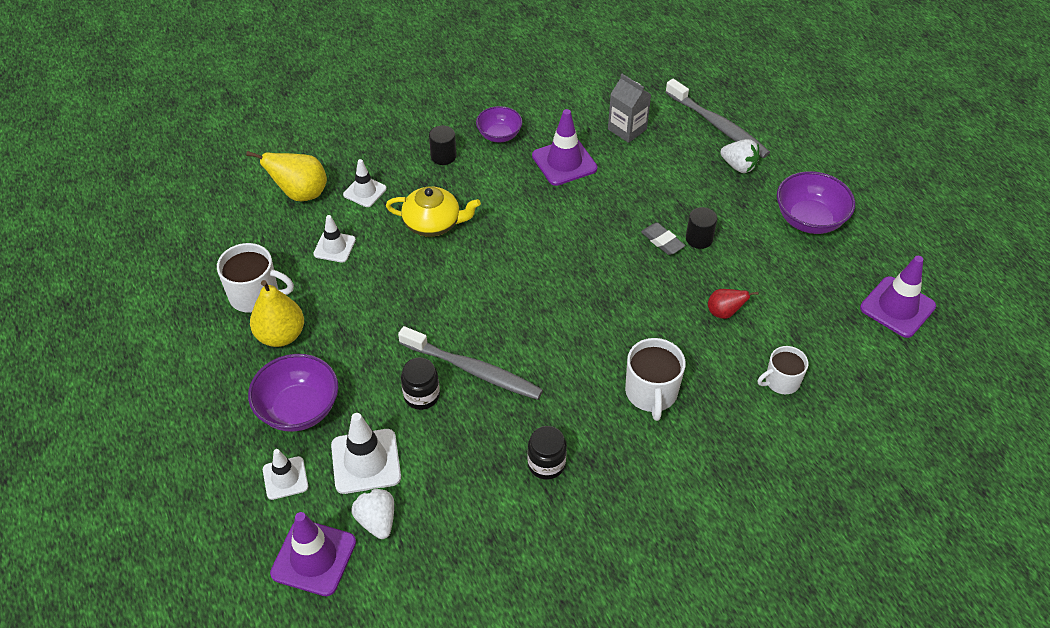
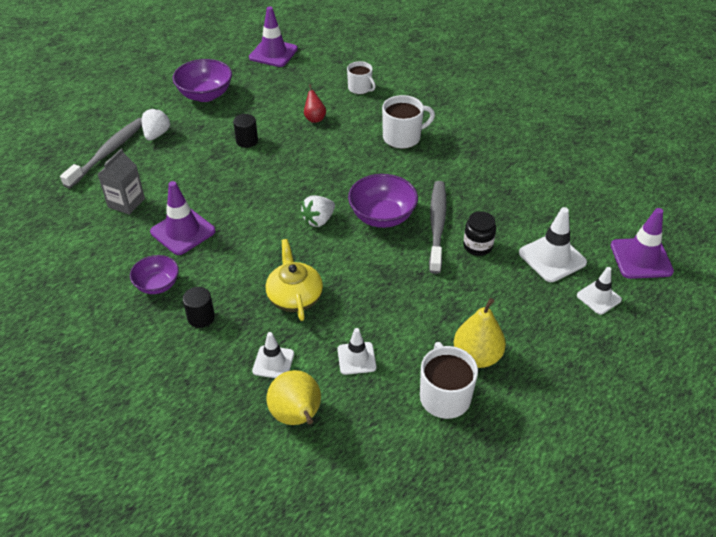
camera: 110 degrees left, 5 degrees down
(298, 409) = (538, 314): purple bowl -> purple bowl (382, 216)
(377, 520) = (590, 236): white strawberry -> white strawberry (318, 220)
(546, 464) = (489, 170): black jar -> none
(662, 241) = (257, 158): grey eraser -> none

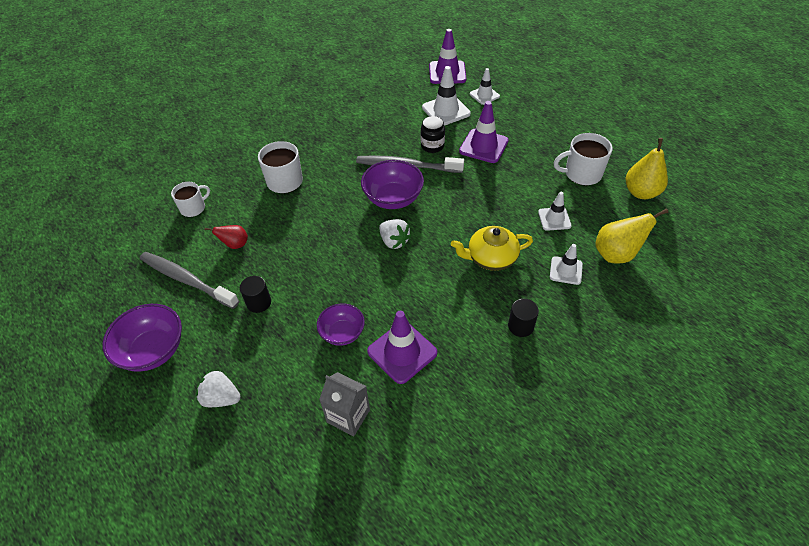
camera: 85 degrees left, 5 degrees up
(108, 152) = (245, 453): grey toothbrush -> grey toothbrush (187, 280)
(157, 285) = (480, 367): purple bowl -> purple bowl (342, 333)
(273, 53) = (90, 284): purple traffic cone -> purple traffic cone (483, 146)
(477, 356) = (544, 155): yellow pear -> yellow pear (641, 192)

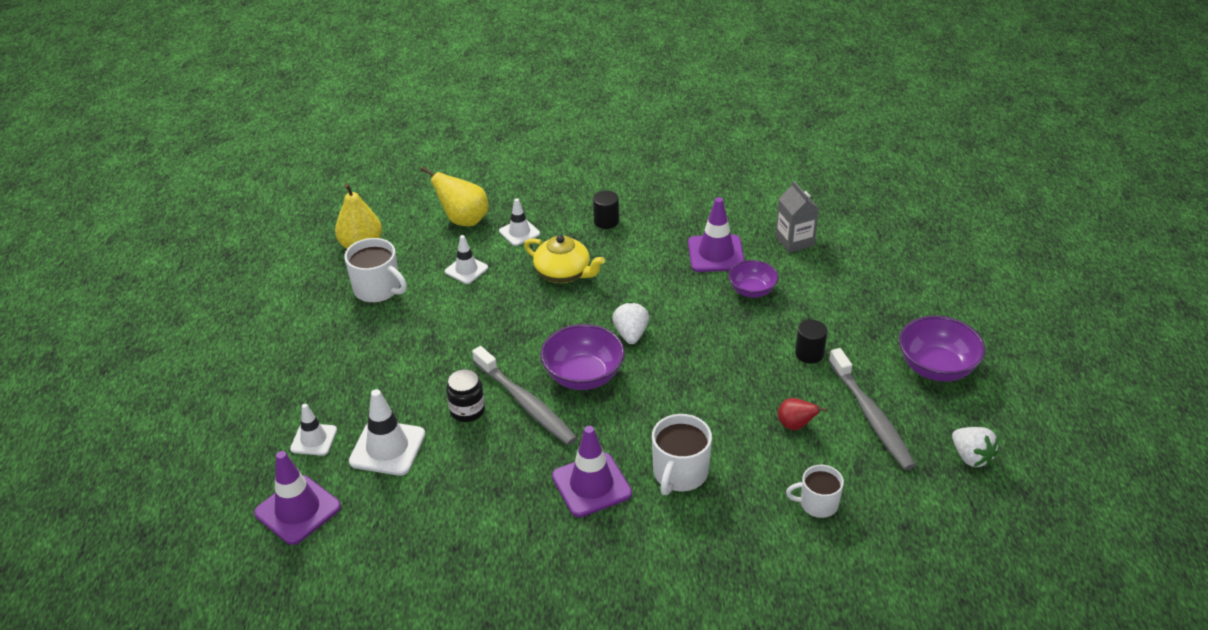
camera: 140 degrees left, 10 degrees down
(221, 398) = (889, 301): white strawberry -> white strawberry (971, 457)
(483, 146) = (417, 374): purple traffic cone -> purple traffic cone (591, 485)

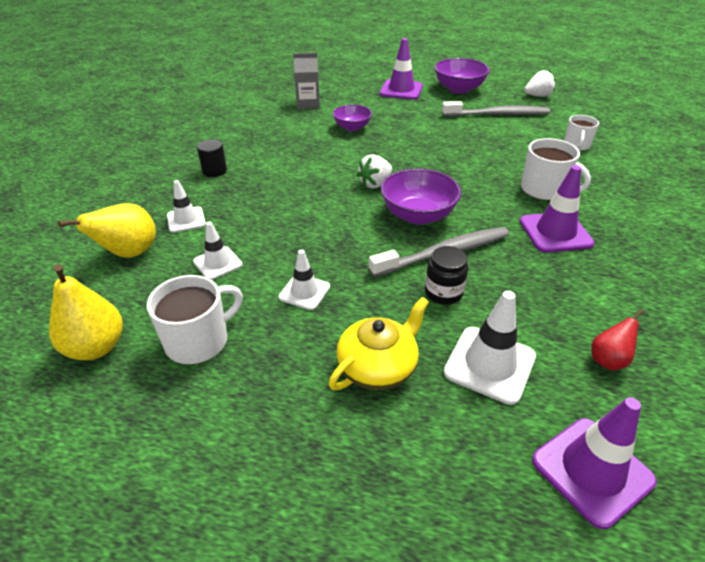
camera: 75 degrees left, 0 degrees up
(314, 439) = (462, 439): white traffic cone -> white traffic cone (304, 292)
(564, 273) = (270, 204): yellow teapot -> yellow teapot (378, 366)
(631, 334) = (375, 184): white strawberry -> white strawberry turned 60 degrees counterclockwise
(716, 254) = (299, 133): purple traffic cone -> purple traffic cone (401, 90)
(795, 425) = (501, 139): red pear -> red pear (608, 360)
(809, 353) = (430, 121): black cylinder -> none

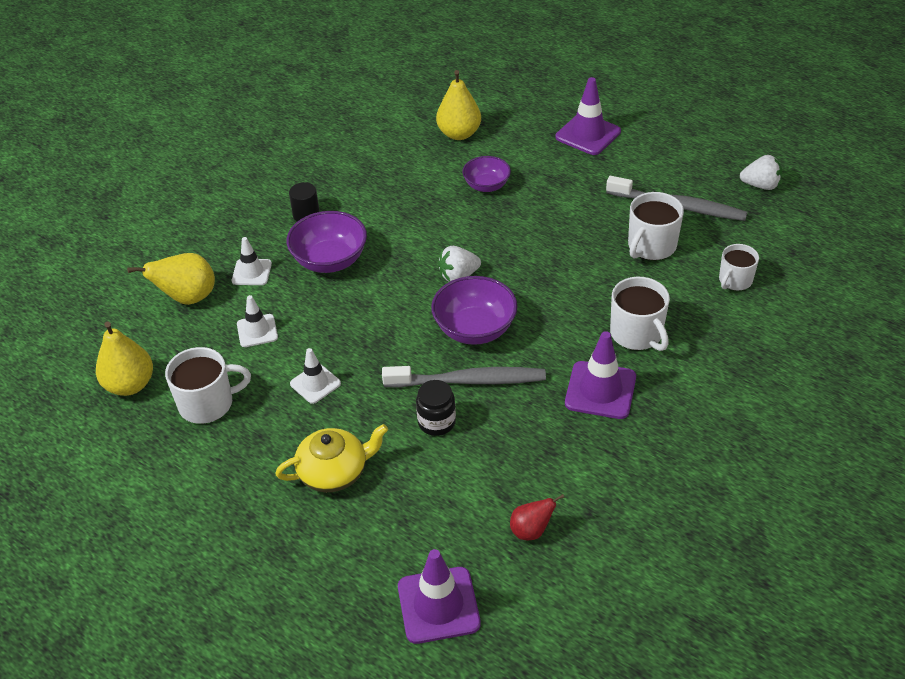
camera: 25 degrees right, 5 degrees up
(308, 104) = (459, 134): grey carton -> yellow pear
(459, 89) = (664, 149): purple bowl -> purple bowl (330, 260)
(489, 364) = (426, 500): white traffic cone -> none
(501, 138) = (651, 246): none -> white mug

